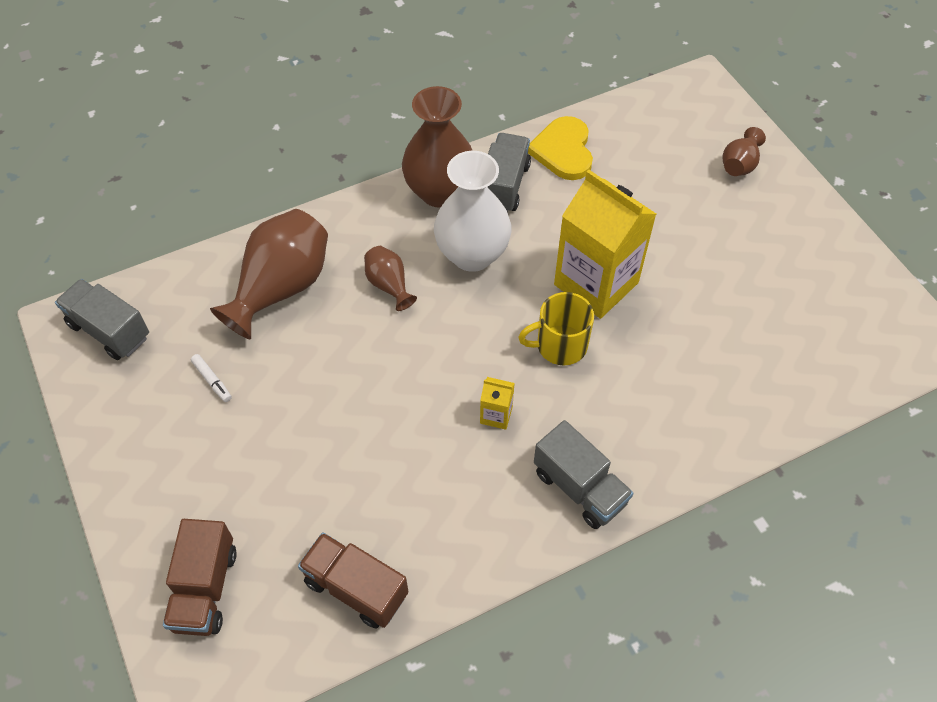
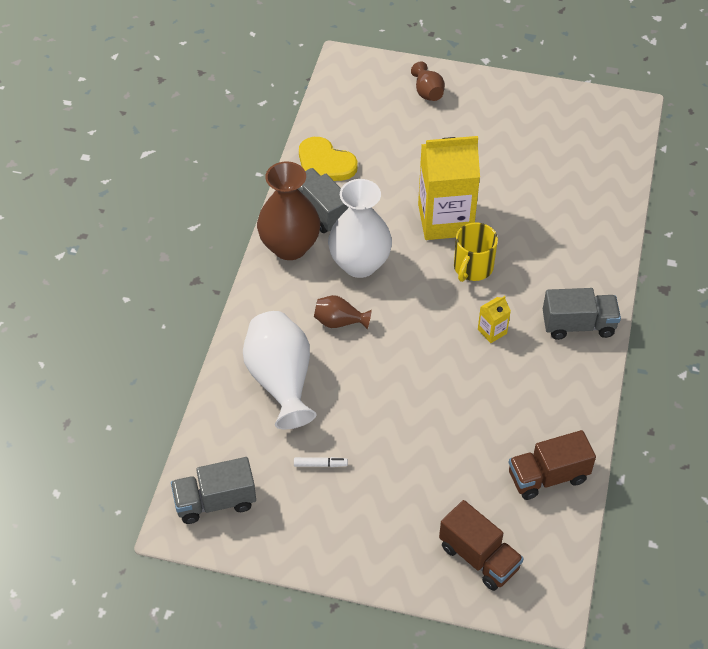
camera: 50 degrees left, 5 degrees down
(281, 288) = (281, 381): brown vase -> white vase

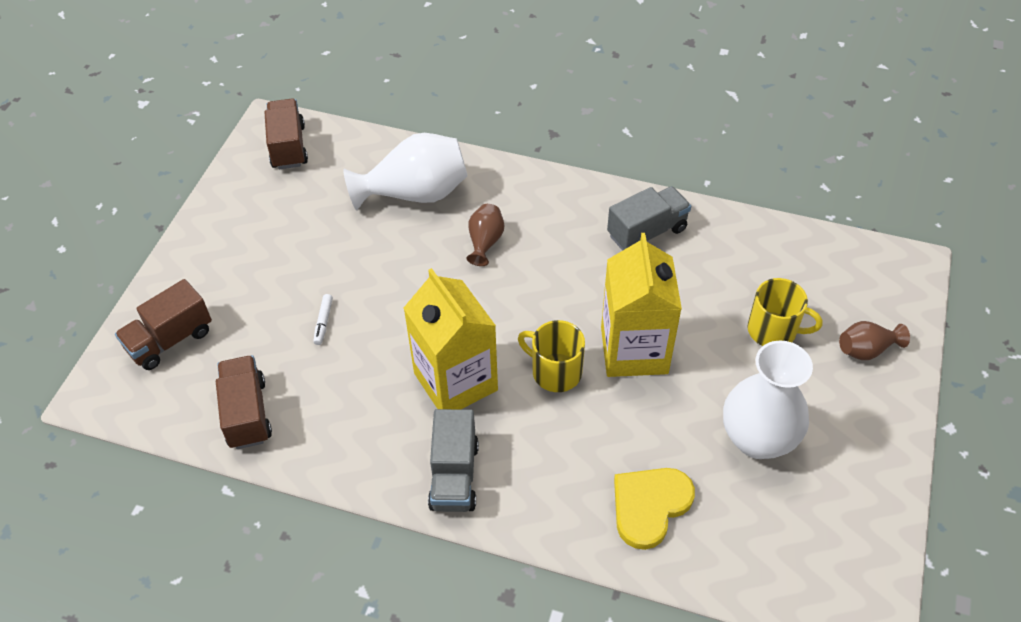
camera: 95 degrees right, 0 degrees up
(215, 502) = (288, 147): grey truck -> brown truck
(290, 247) = (594, 204): brown vase -> none
(320, 464) = (310, 221): white marker -> white marker (323, 322)
(325, 163) = (724, 238): yellow heart -> yellow heart (649, 506)
(359, 264) = (566, 263): white vase -> white vase (757, 439)
(416, 140) = (773, 330): none -> yellow mug
(492, 331) = (455, 382): yellow carton -> yellow carton, size x2.44

